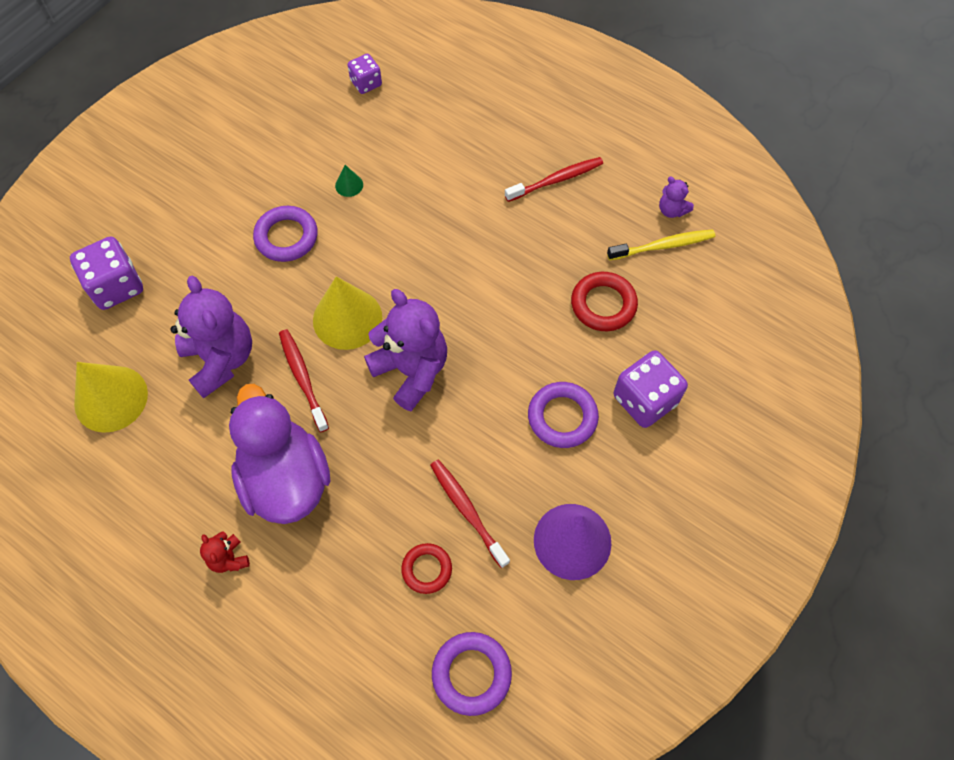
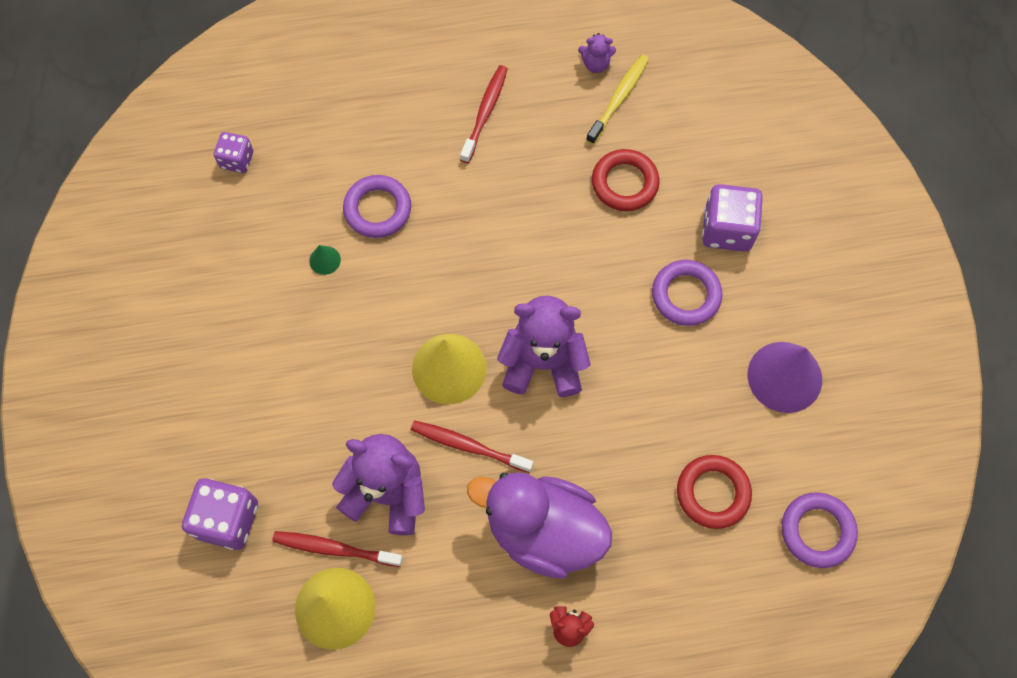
camera: 45 degrees left, 5 degrees up
(286, 237) = (323, 348): purple ring -> purple ring (377, 209)
(427, 569) = (713, 493): red ring -> red ring, size x1.50
(467, 511) = (695, 425): red toothbrush -> red toothbrush (334, 548)

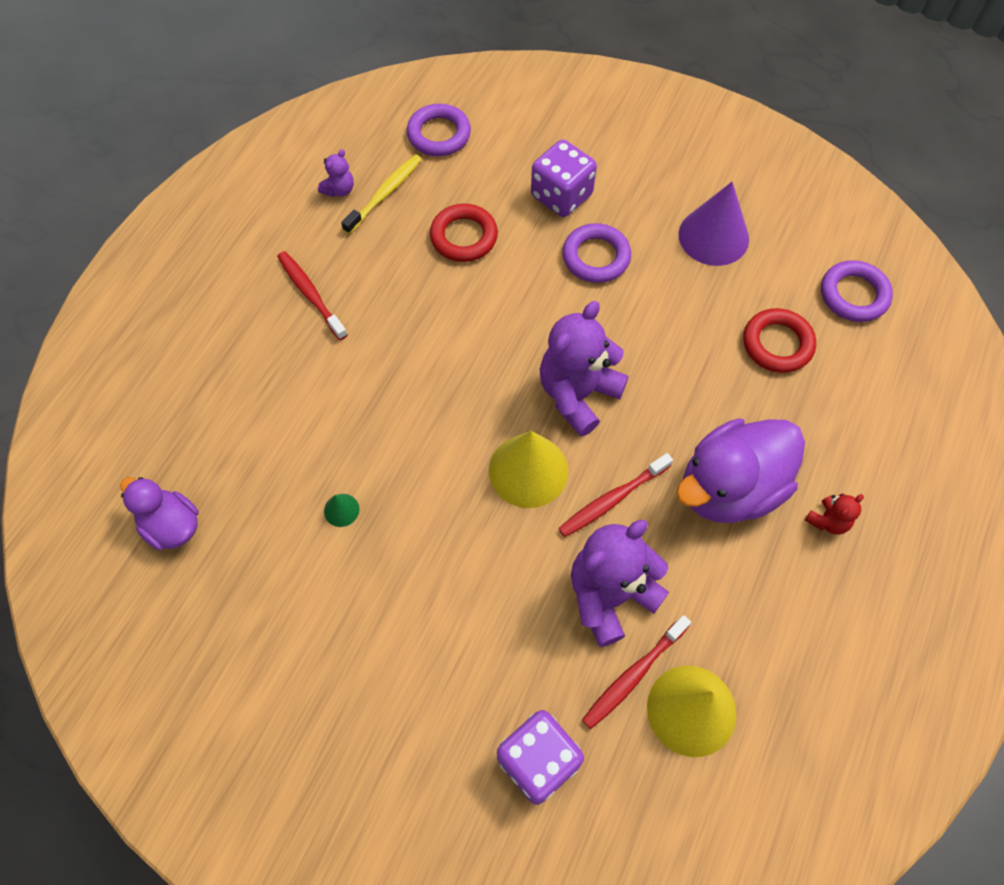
camera: 55 degrees left, 5 degrees down
(237, 160) = (171, 525): purple dice -> purple duck
(377, 209) = (329, 434): purple ring -> purple ring (439, 134)
(619, 98) = (385, 194): yellow toothbrush -> yellow toothbrush turned 60 degrees clockwise

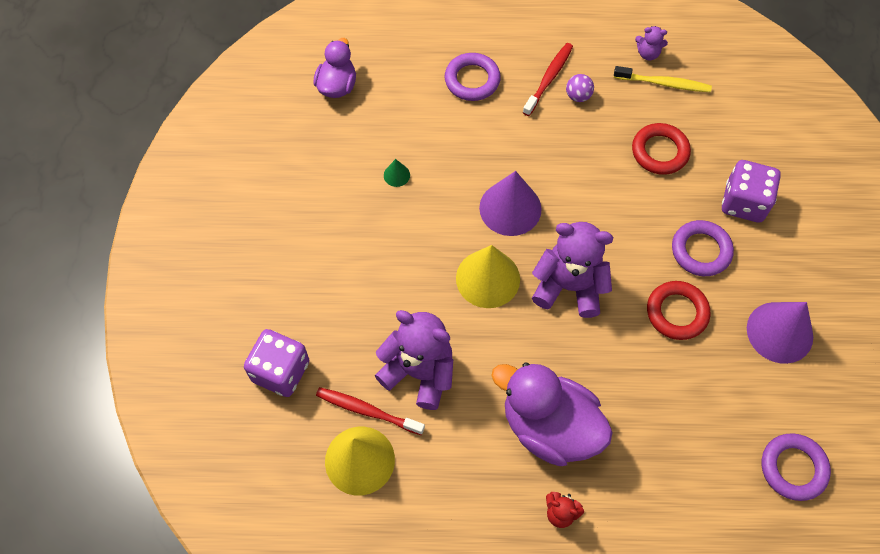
camera: 65 degrees right, 0 degrees up
(351, 277) = (578, 96): none -> purple ball
(439, 134) = (743, 93): purple ring -> purple ring (472, 80)
(453, 408) = (510, 208): none -> purple cone
(612, 499) = (495, 345): red toothbrush -> none
(777, 344) = (703, 419): red ring -> red ring (677, 312)

